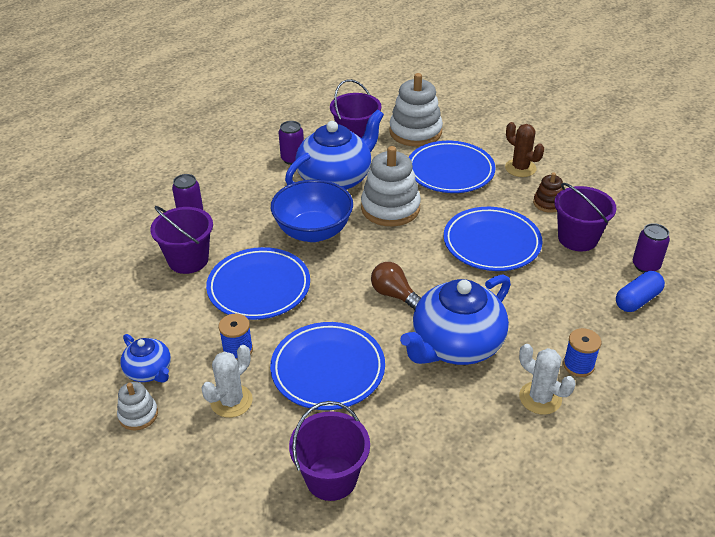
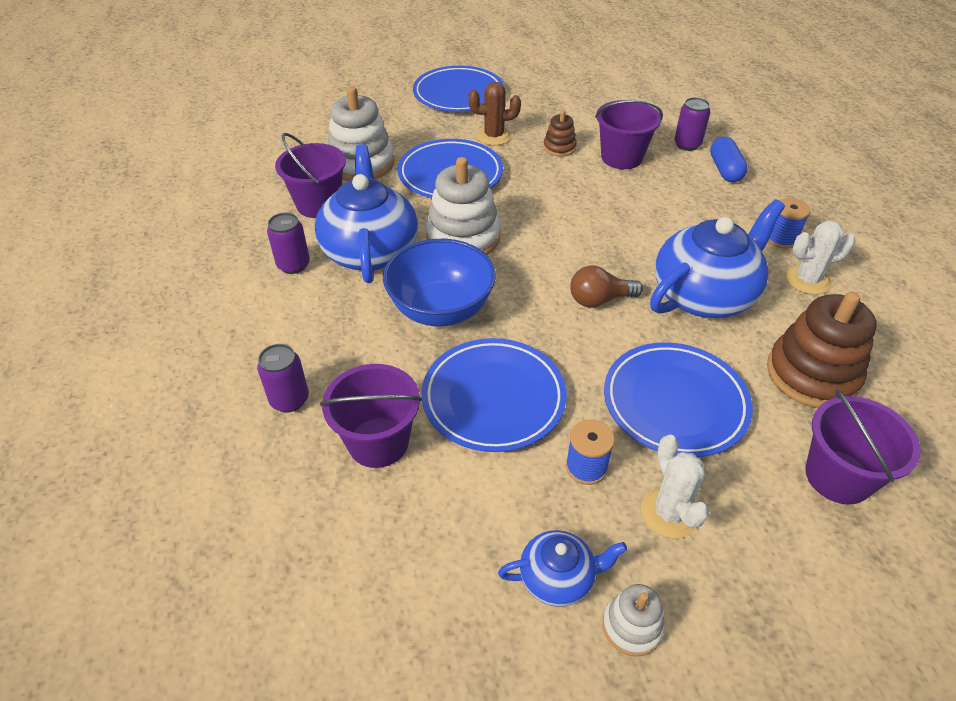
camera: 55 degrees left, 5 degrees up
(425, 434) = (812, 374): none -> brown stacking toy
(456, 345) = (704, 295): blue teapot -> blue teapot turned 120 degrees counterclockwise
(491, 243) = (582, 204): blue plate -> blue plate (458, 94)

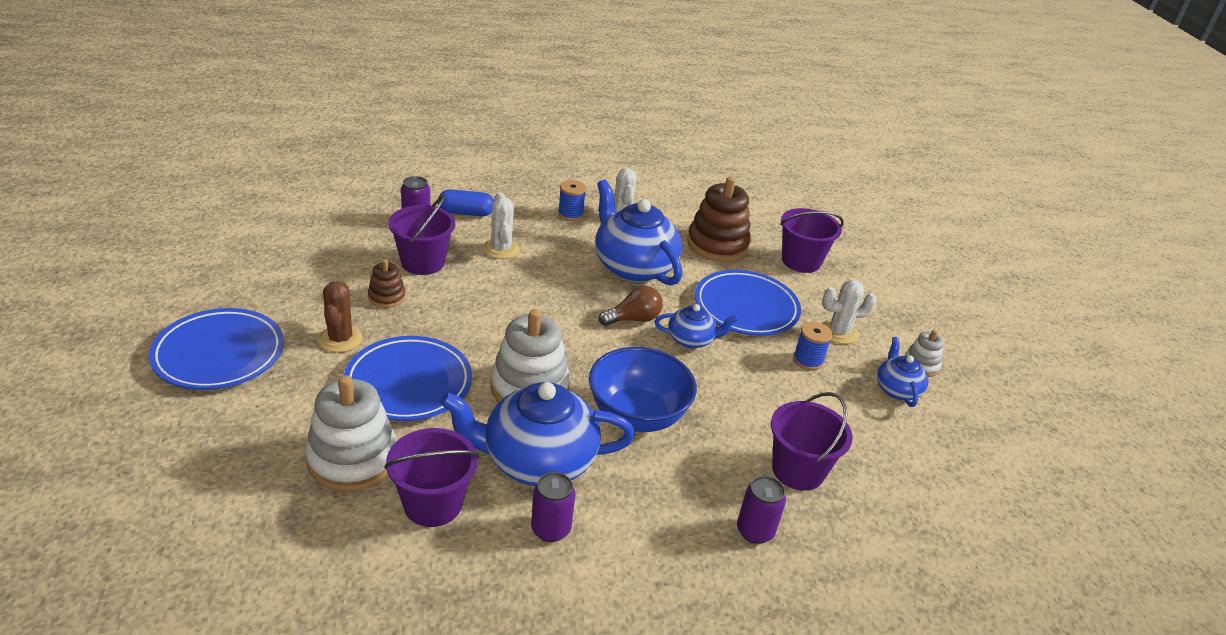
camera: 90 degrees left, 10 degrees down
(493, 398) = (746, 397): blue plate -> none
(582, 349) = (691, 340): none -> blue teapot
(599, 300) = (633, 319): brown light bulb -> brown light bulb turned 105 degrees counterclockwise
(674, 198) = (501, 249): none -> white cactus

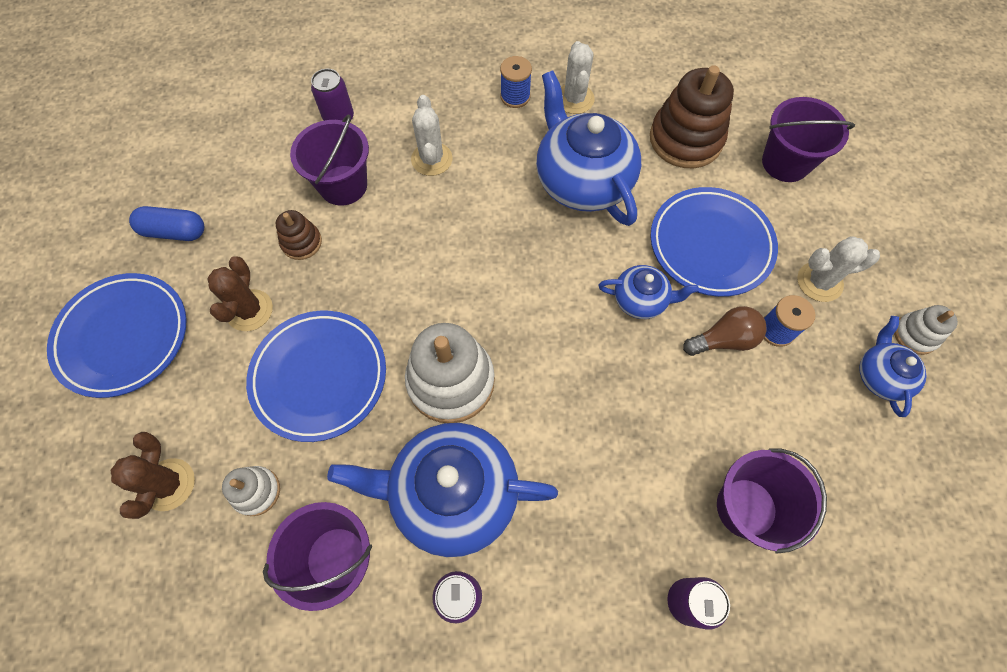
camera: 10 degrees right, 30 degrees up
(267, 454) = (169, 484): none -> brown cactus
(352, 459) = (256, 491): white stacking toy -> white stacking toy, size x0.51
(466, 213) = (395, 101): blue capsule -> blue capsule (174, 231)
(633, 319) = (575, 268): brown light bulb -> brown light bulb (723, 340)
(637, 415) = (568, 423): blue bowl -> none

